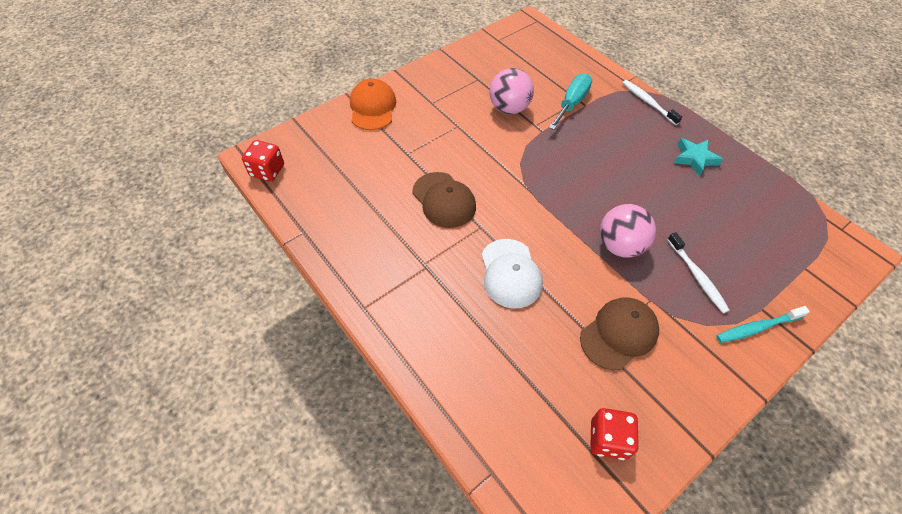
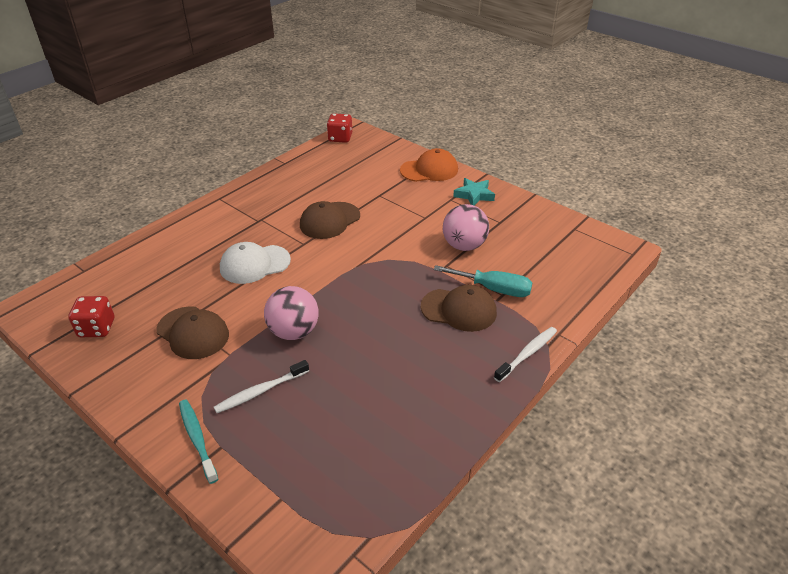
camera: 80 degrees right, 15 degrees down
(596, 129) = (459, 310): none -> brown cap
(694, 158) = (440, 396): turquoise star -> turquoise star (474, 195)

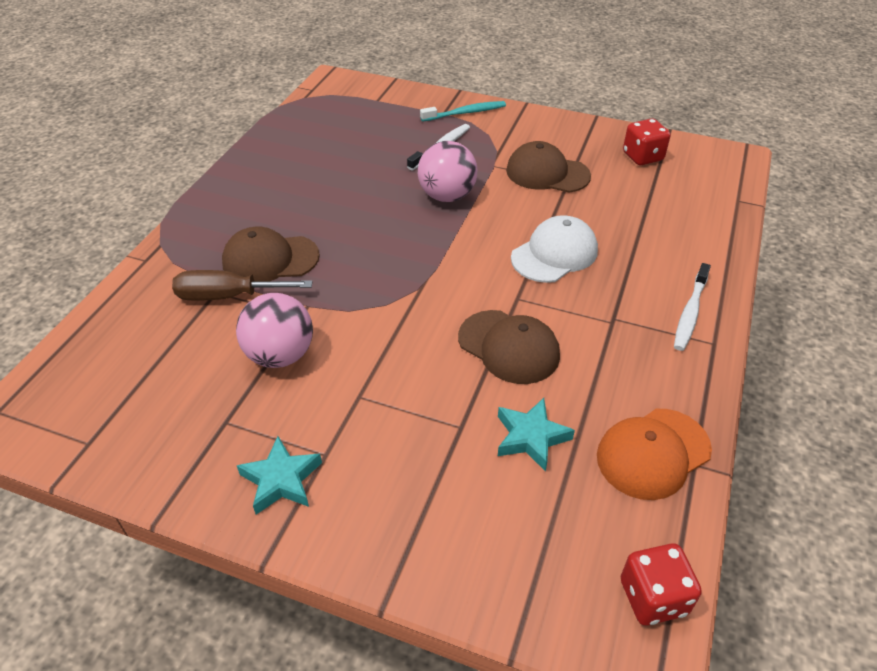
camera: 160 degrees right, 5 degrees up
(197, 439) = (465, 113): turquoise toothbrush -> turquoise toothbrush turned 60 degrees counterclockwise
(329, 220) = (509, 347): brown cap -> brown cap turned 105 degrees clockwise
(348, 185) = (531, 437): none -> turquoise star
(429, 170) = (393, 534): orange cap -> orange cap (653, 453)
(493, 289) = (228, 296): turquoise screwdriver -> brown screwdriver
(527, 354) = (184, 231): white toothbrush -> white toothbrush (690, 313)

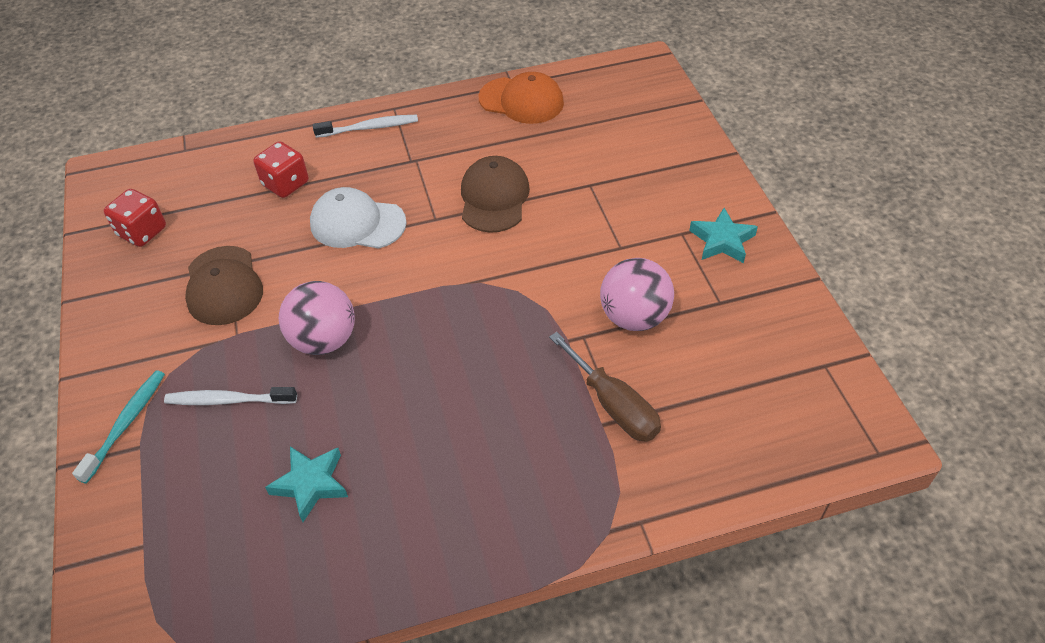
camera: 125 degrees left, 5 degrees up
(270, 259) = (540, 413): brown cap -> none
(465, 113) = (126, 424): turquoise toothbrush -> turquoise toothbrush turned 75 degrees clockwise
(531, 437) = (564, 151): turquoise star -> turquoise star (311, 484)
(653, 597) = (615, 70): red dice -> red dice (285, 184)

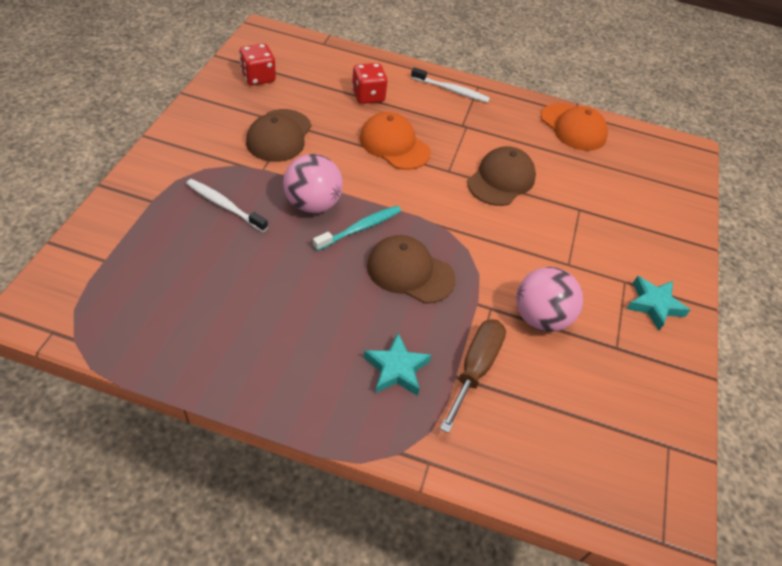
camera: 25 degrees right, 0 degrees up
(126, 424) = (155, 183): turquoise toothbrush -> turquoise toothbrush (360, 228)
(311, 484) = (230, 288): turquoise star -> turquoise star (396, 369)
(357, 223) = (394, 145): white cap -> orange cap
(480, 349) = (410, 272): none -> brown cap
(613, 405) = (475, 368): brown screwdriver -> brown screwdriver turned 150 degrees counterclockwise

